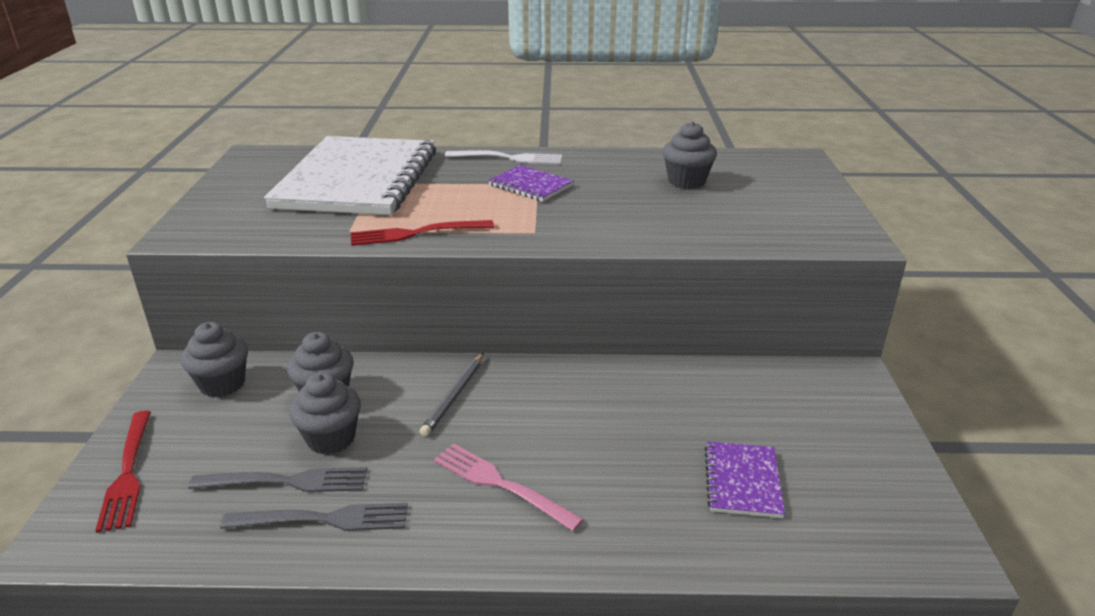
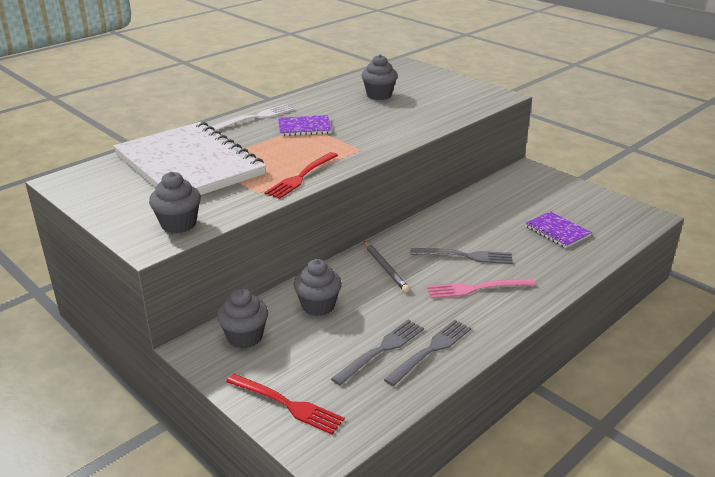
camera: 45 degrees left, 0 degrees up
(331, 438) = (363, 321): grey cupcake -> grey cupcake (178, 224)
(562, 438) = (466, 256): none -> grey fork

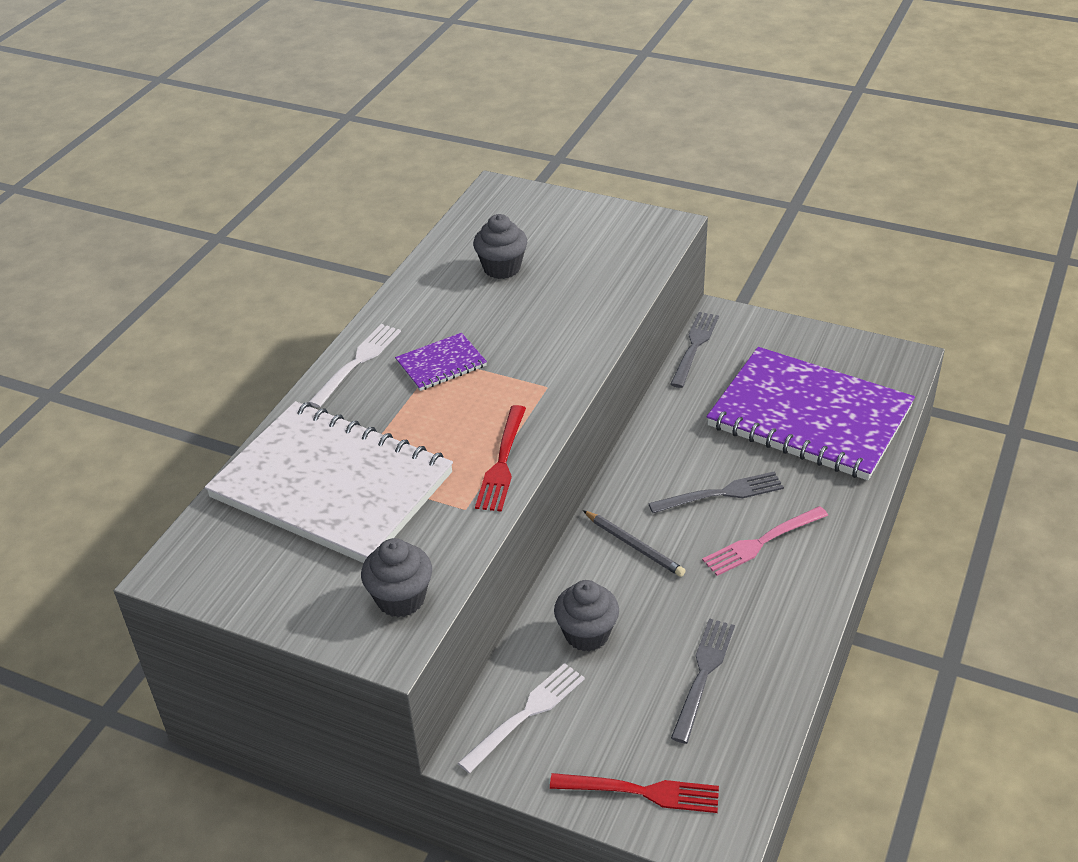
camera: 20 degrees left, 10 degrees up
(245, 337) = (526, 714): grey cupcake -> white fork
(431, 350) = (760, 654): grey fork -> grey fork (694, 346)
(557, 231) = (809, 417): purple notebook -> purple notebook, size x2.40

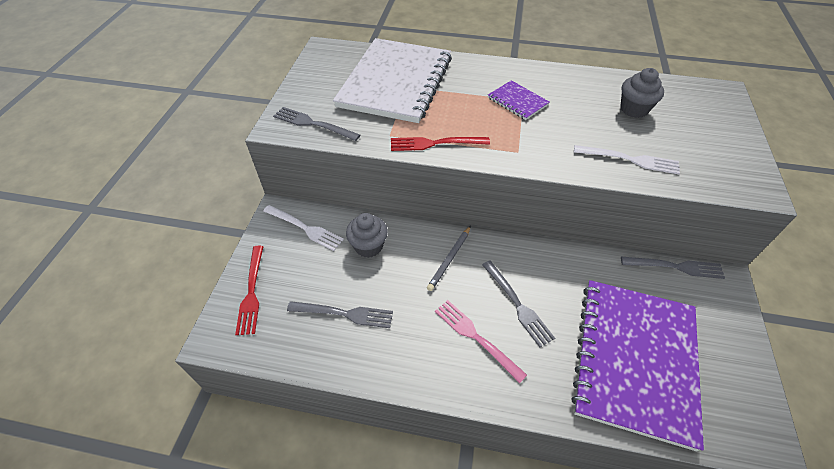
camera: 75 degrees right, 10 degrees up
(358, 362) = (503, 70): white fork -> white fork (630, 160)
(401, 599) = (313, 124): grey cupcake -> grey fork

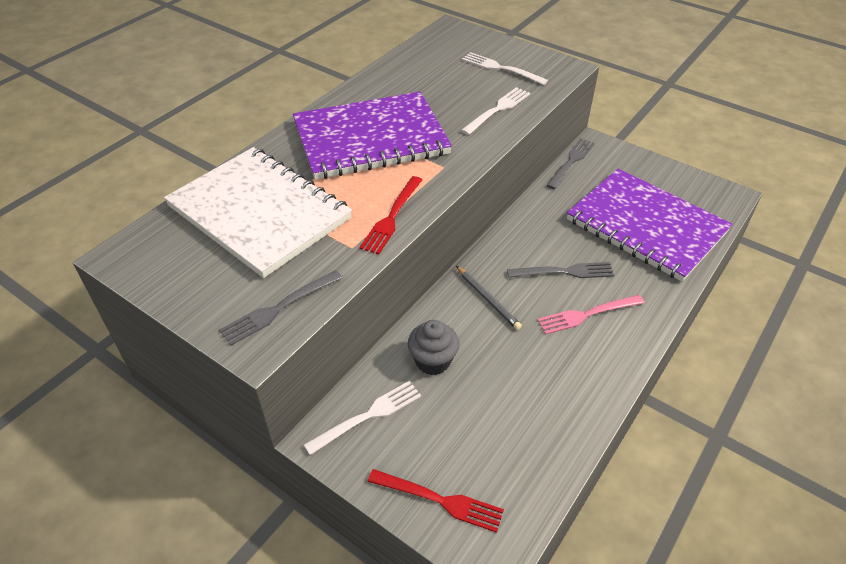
camera: 65 degrees left, 5 degrees down
(345, 314) = (515, 411): grey fork -> none
(517, 101) = (370, 138): purple notebook -> purple notebook, size x2.40
(634, 109) = (437, 79): grey cupcake -> none
(698, 142) = (500, 68): none -> white fork

